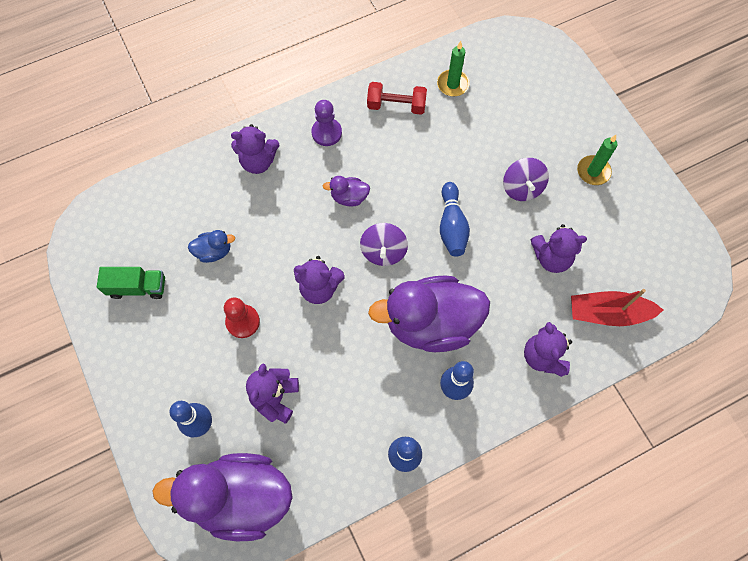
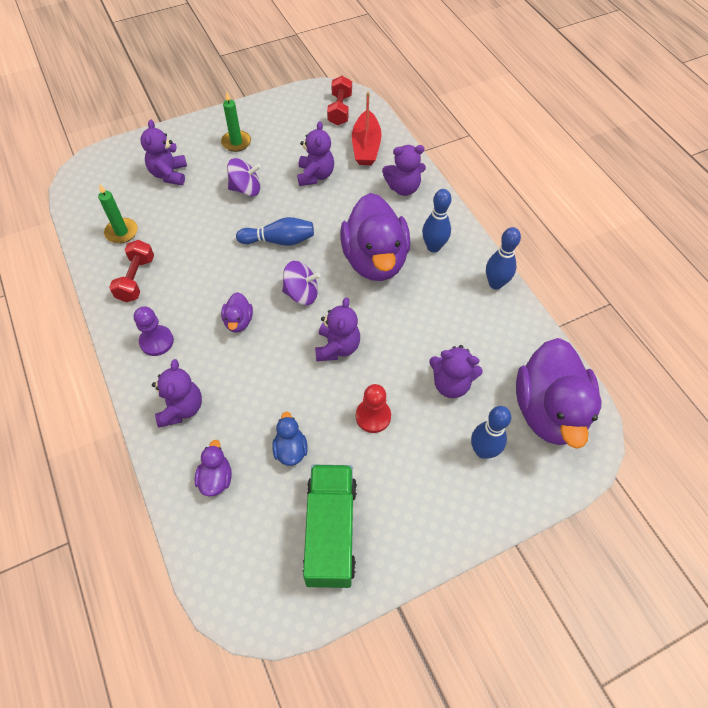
camera: 90 degrees left, 10 degrees down
(138, 287) = (331, 531): green truck -> green truck, size x1.63
(192, 195) = (216, 478): none -> purple duck
(535, 113) = (169, 174): none -> purple teddy bear
(669, 281) = (340, 110): none -> red dumbbell

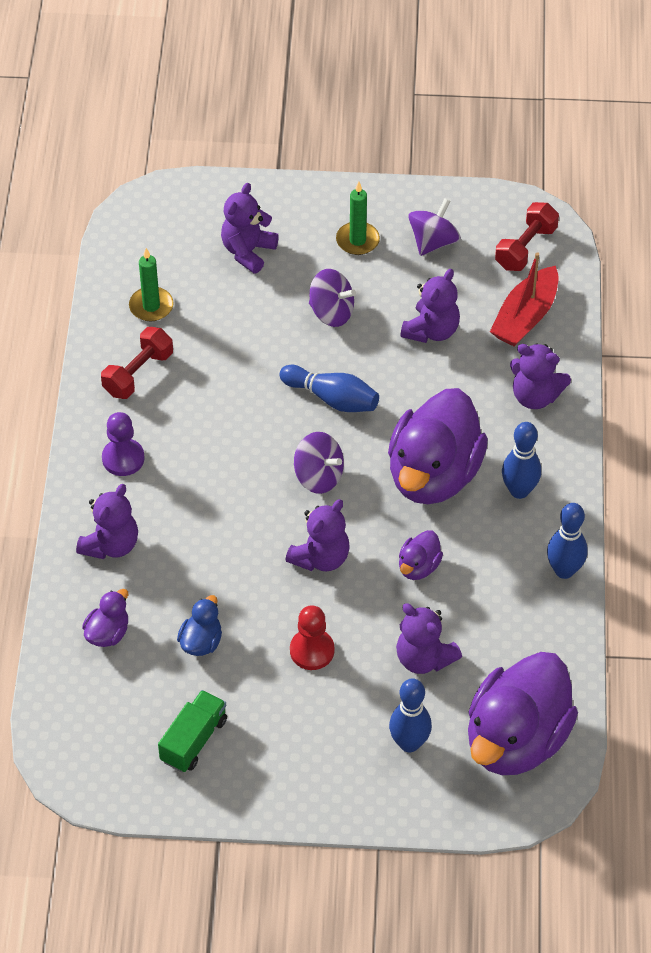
camera: 30 degrees right, 5 degrees down
(238, 321) = (226, 476): purple duck -> purple duck (418, 567)
(283, 126) = (433, 242): none -> purple spinning top
(331, 531) = (194, 740): green truck -> green truck, size x0.61

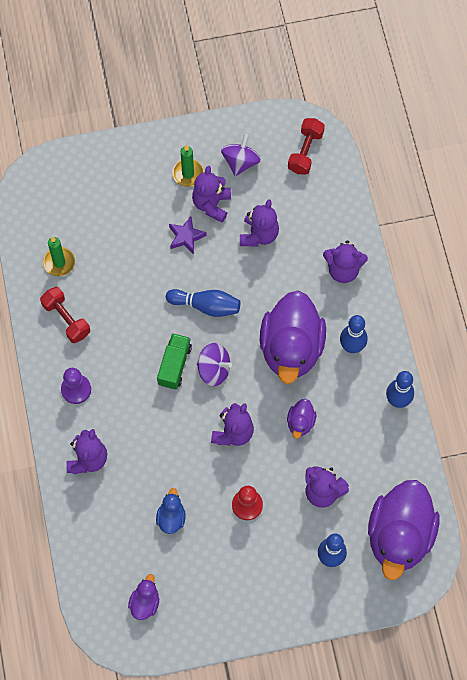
camera: 15 degrees left, 15 degrees up
(108, 633) = (106, 527): purple duck -> purple duck (145, 602)
(138, 373) = (66, 319): red dumbbell -> red dumbbell turned 60 degrees counterclockwise
(194, 740) = (188, 593): green truck -> green truck (174, 365)
(248, 251) = (114, 201): purple teddy bear -> purple teddy bear (211, 204)
(331, 312) = (186, 237): purple spinning top -> purple star
(525, 317) = (320, 208): red boat -> none

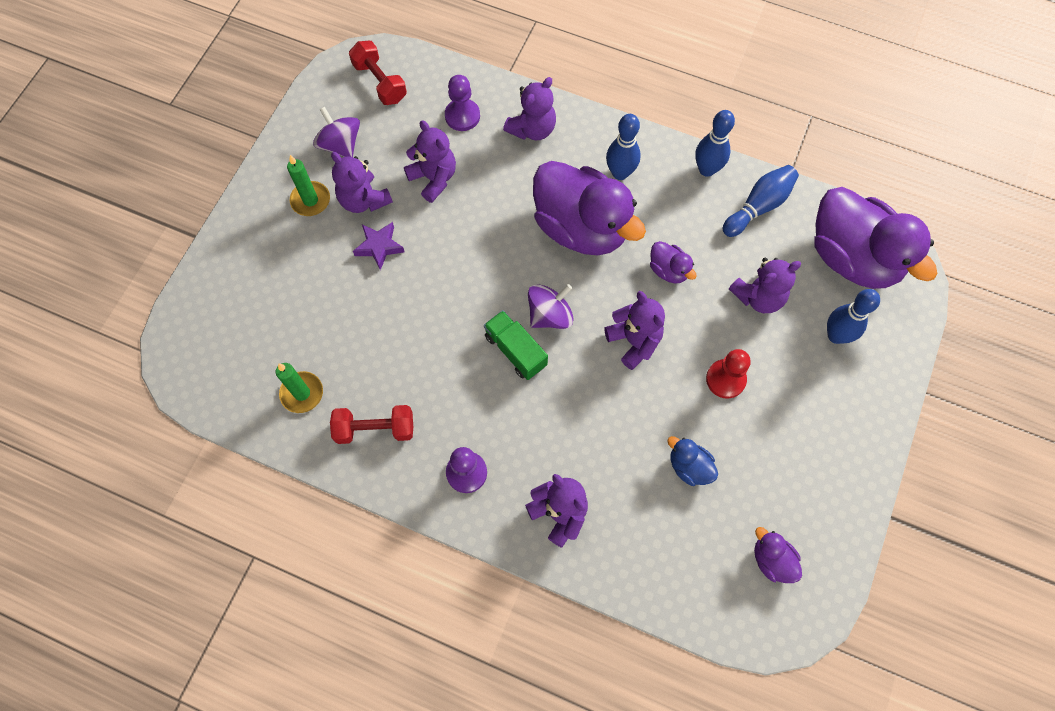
camera: 55 degrees left, 0 degrees up
(206, 306) = (472, 277): blue bowling pin -> blue bowling pin (758, 207)
(319, 220) = (462, 116): none -> purple pawn

